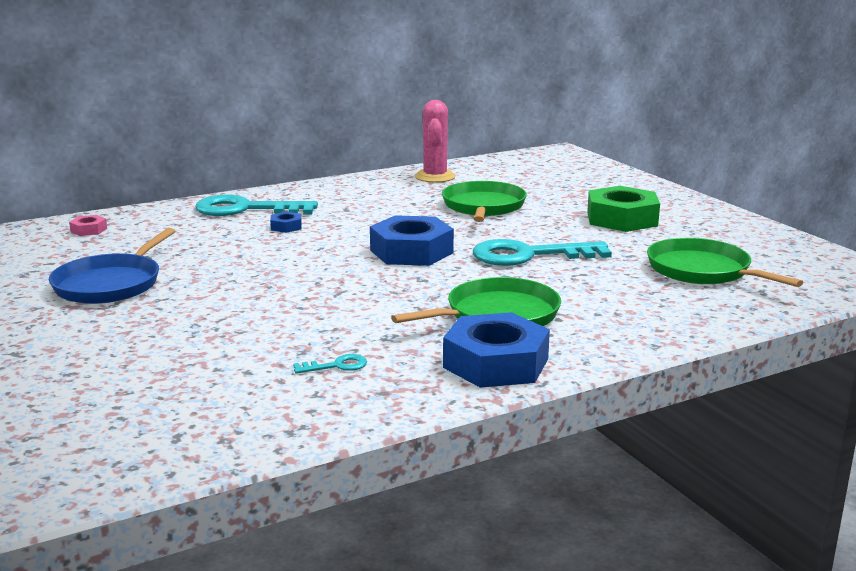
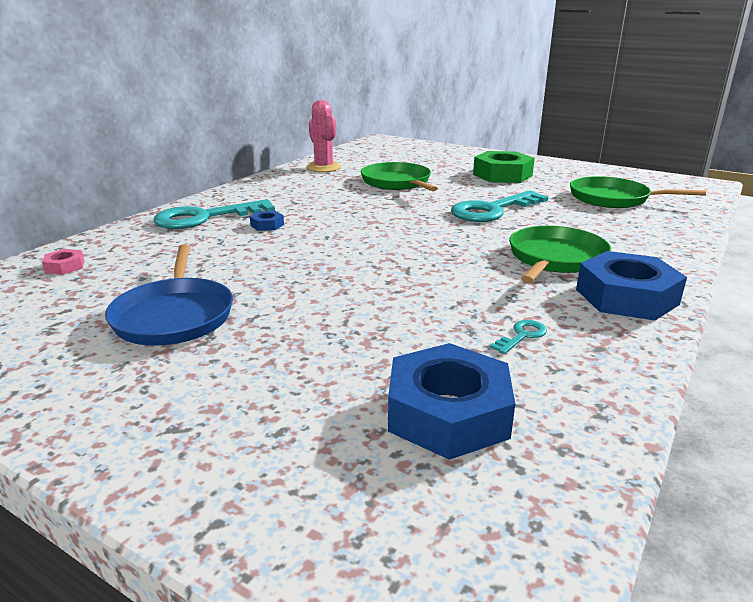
camera: 30 degrees left, 5 degrees up
(411, 251) = (405, 224): blue nut -> blue nut (448, 413)

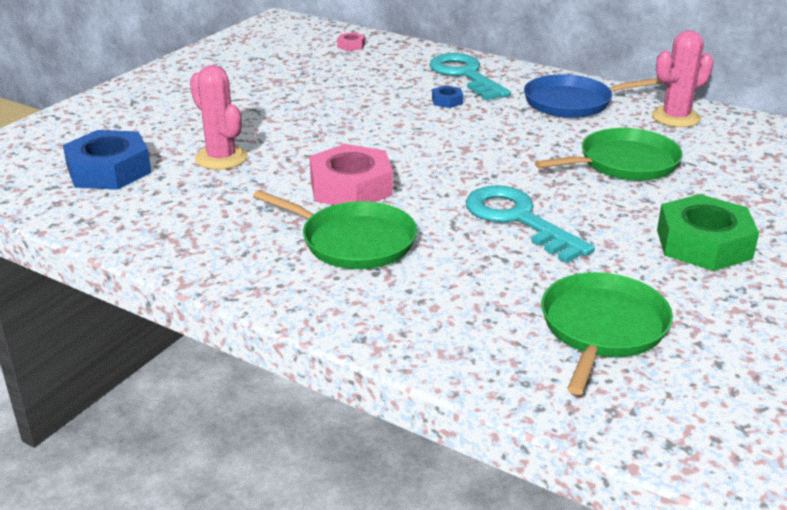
camera: 90 degrees right, 5 degrees up
(174, 315) = (263, 86): blue pan -> blue pan (572, 102)
(400, 328) = (221, 158): none -> pink cactus
(457, 261) = (351, 187): none -> pink nut
(522, 336) = (194, 204): turquoise key -> none
(626, 297) = (251, 266): blue nut -> none

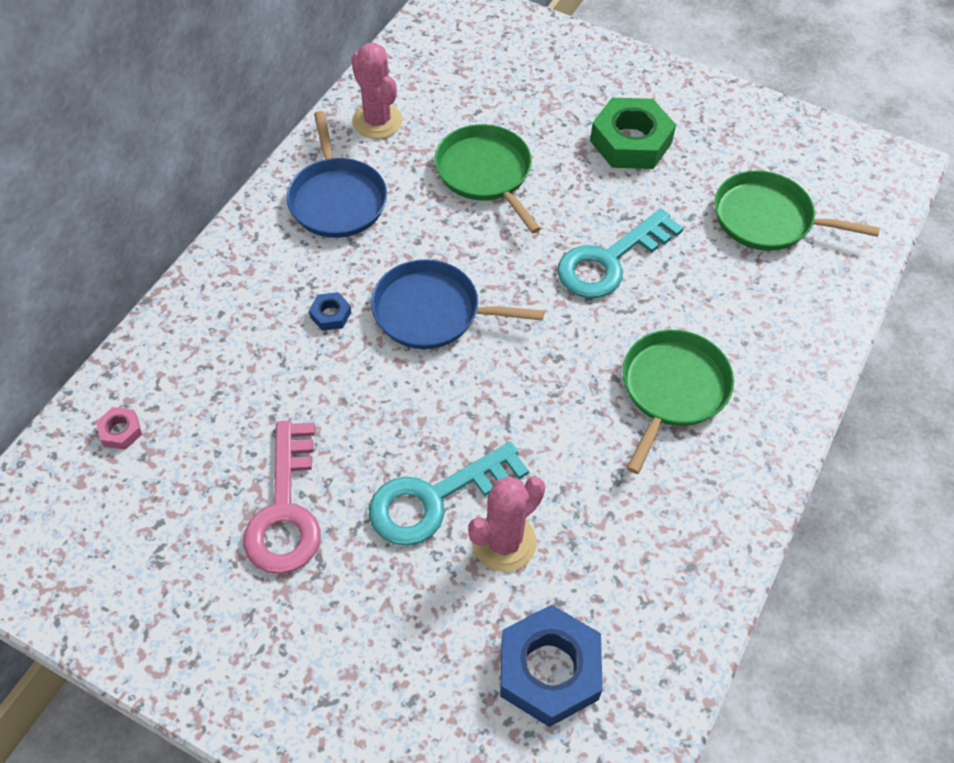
camera: 95 degrees left, 25 degrees up
(276, 89) = (286, 510): none -> pink key
(351, 187) = (563, 399): pink nut -> none
(450, 137) = (432, 312): none -> blue pan
(465, 75) = (248, 296): turquoise key -> turquoise key (435, 499)

